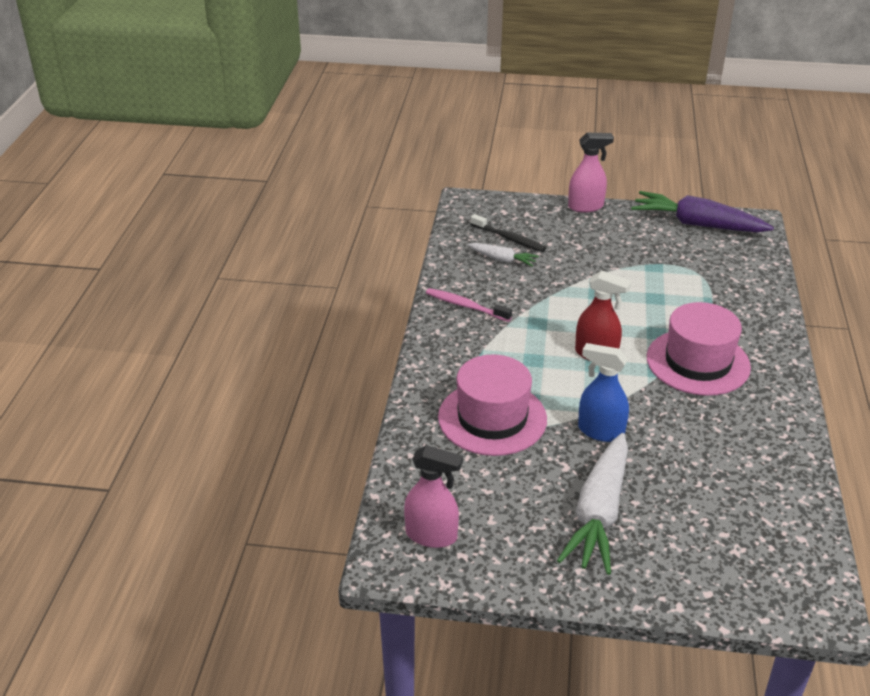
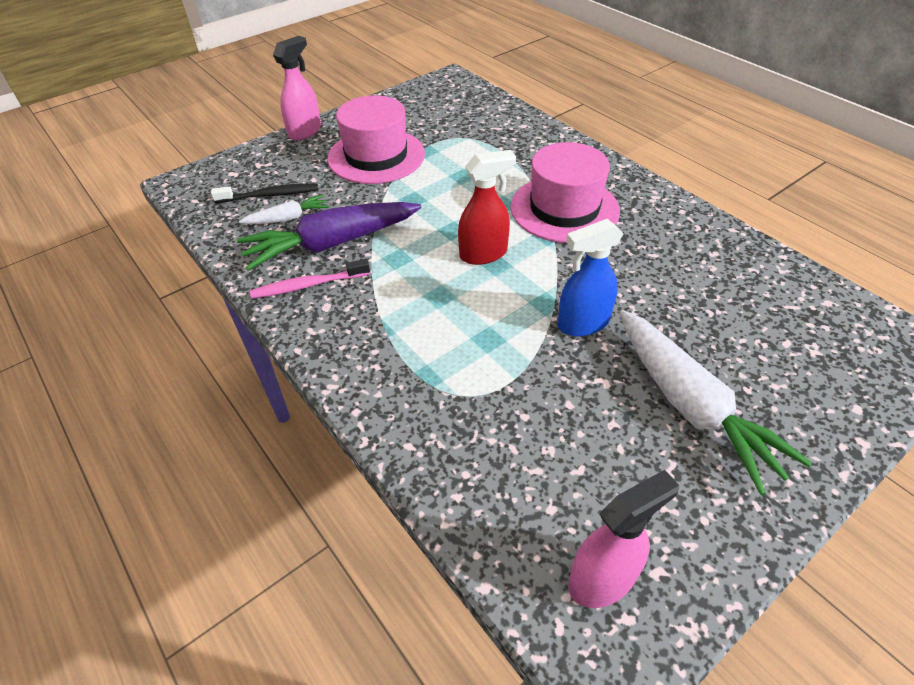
camera: 45 degrees left, 10 degrees up
(492, 418) = (480, 384): pink hat -> pink hat (376, 156)
(696, 224) = (412, 101): purple carrot -> purple carrot (331, 244)

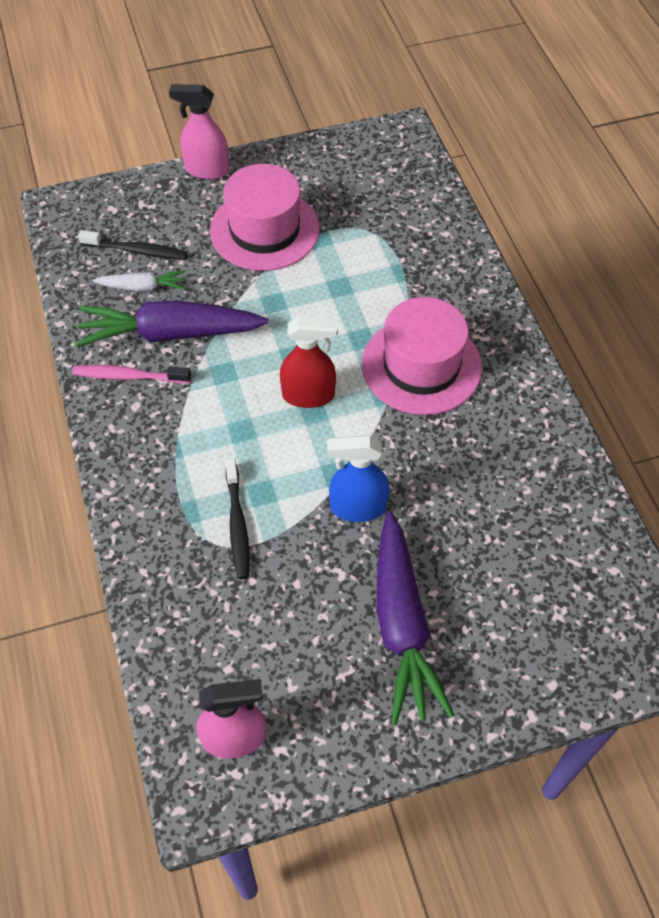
camera: 20 degrees right, 10 degrees up
(305, 131) = (206, 170): pink spray bottle -> pink spray bottle turned 135 degrees counterclockwise
(480, 372) = (237, 524): none -> black toothbrush
(691, 406) = (402, 626): white carrot -> purple carrot

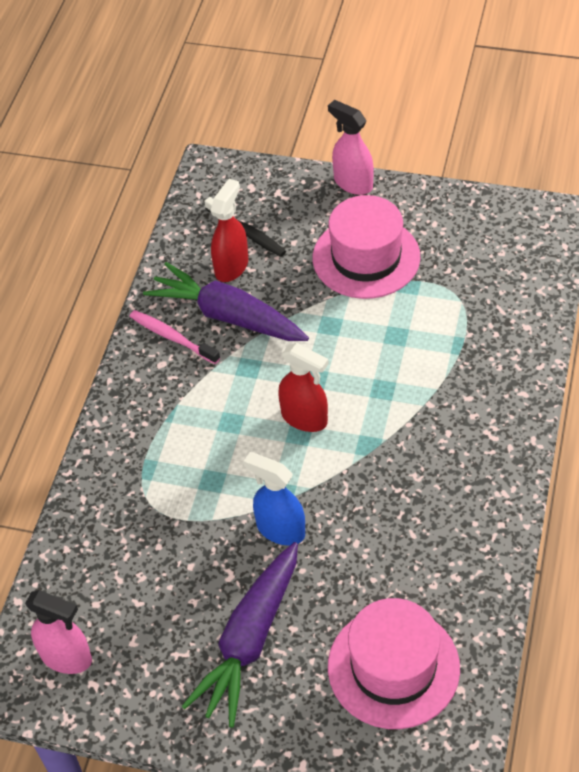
camera: 35 degrees right, 5 degrees down
(143, 287) = (231, 266): white carrot -> red spray bottle
(237, 524) = (177, 496): black toothbrush -> none
(421, 365) = (418, 436): pink hat -> pink hat (393, 667)

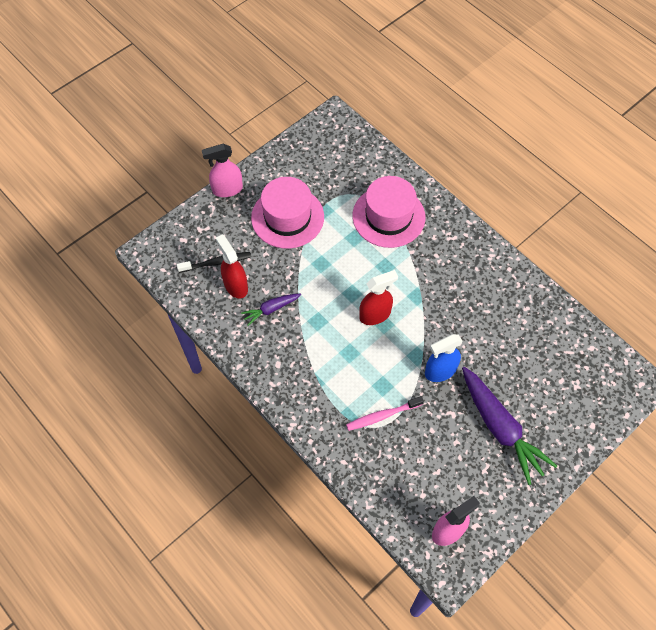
camera: 60 degrees left, 10 degrees up
(172, 337) = (263, 347): pink toothbrush -> pink toothbrush (383, 415)
(227, 316) = (271, 309): purple carrot -> purple carrot, size x0.51
(393, 667) = (560, 369): pink hat -> pink hat (388, 216)

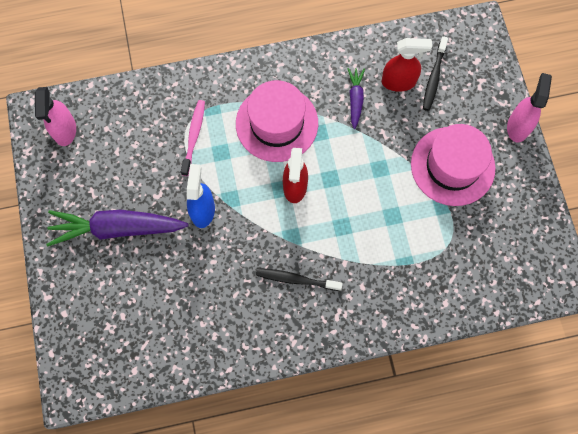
camera: 120 degrees right, 10 degrees up
(388, 216) = (399, 265): pink hat -> pink hat (277, 123)
(446, 276) = (296, 279): none -> black toothbrush

